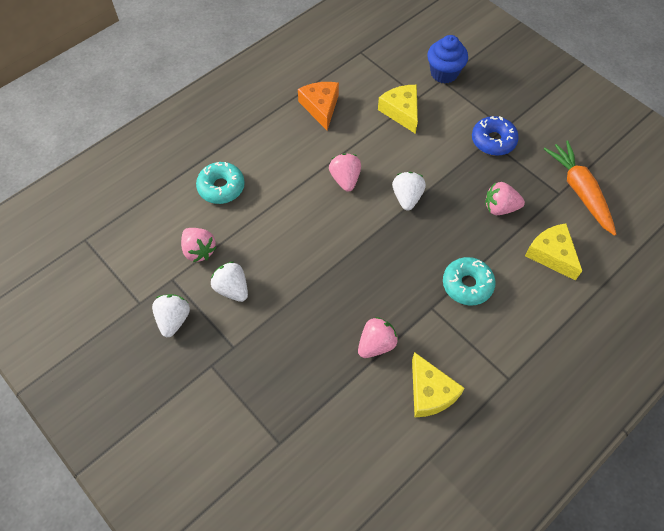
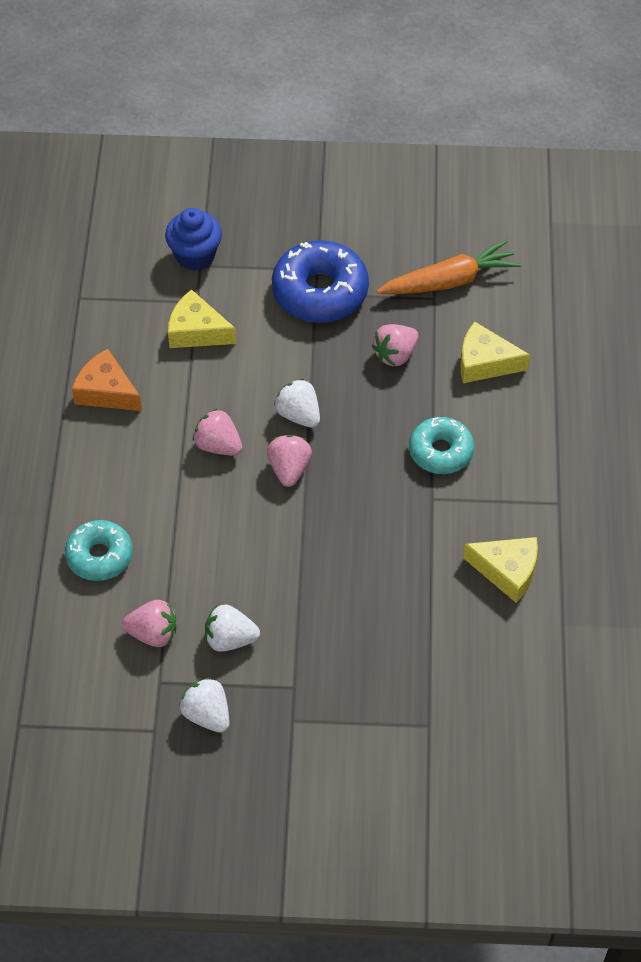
camera: 45 degrees left, 5 degrees down
(376, 344) = (418, 572): pink strawberry -> pink strawberry (289, 469)
(493, 141) = (320, 292): blue donut -> blue donut, size x1.57
(579, 191) = (449, 281): orange carrot -> orange carrot turned 135 degrees clockwise

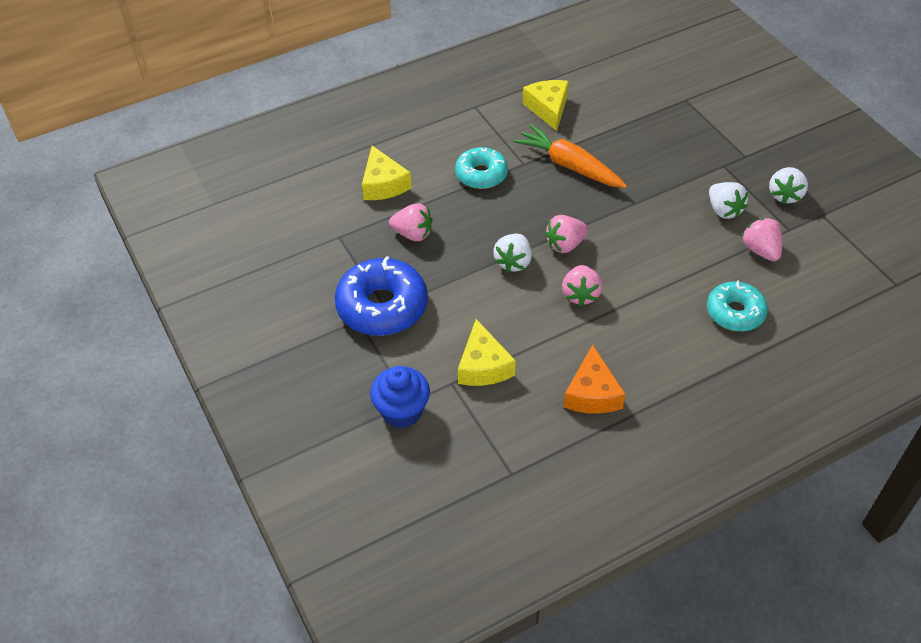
camera: 120 degrees left, 5 degrees down
(449, 281) = (315, 235): orange carrot -> orange carrot (569, 165)

